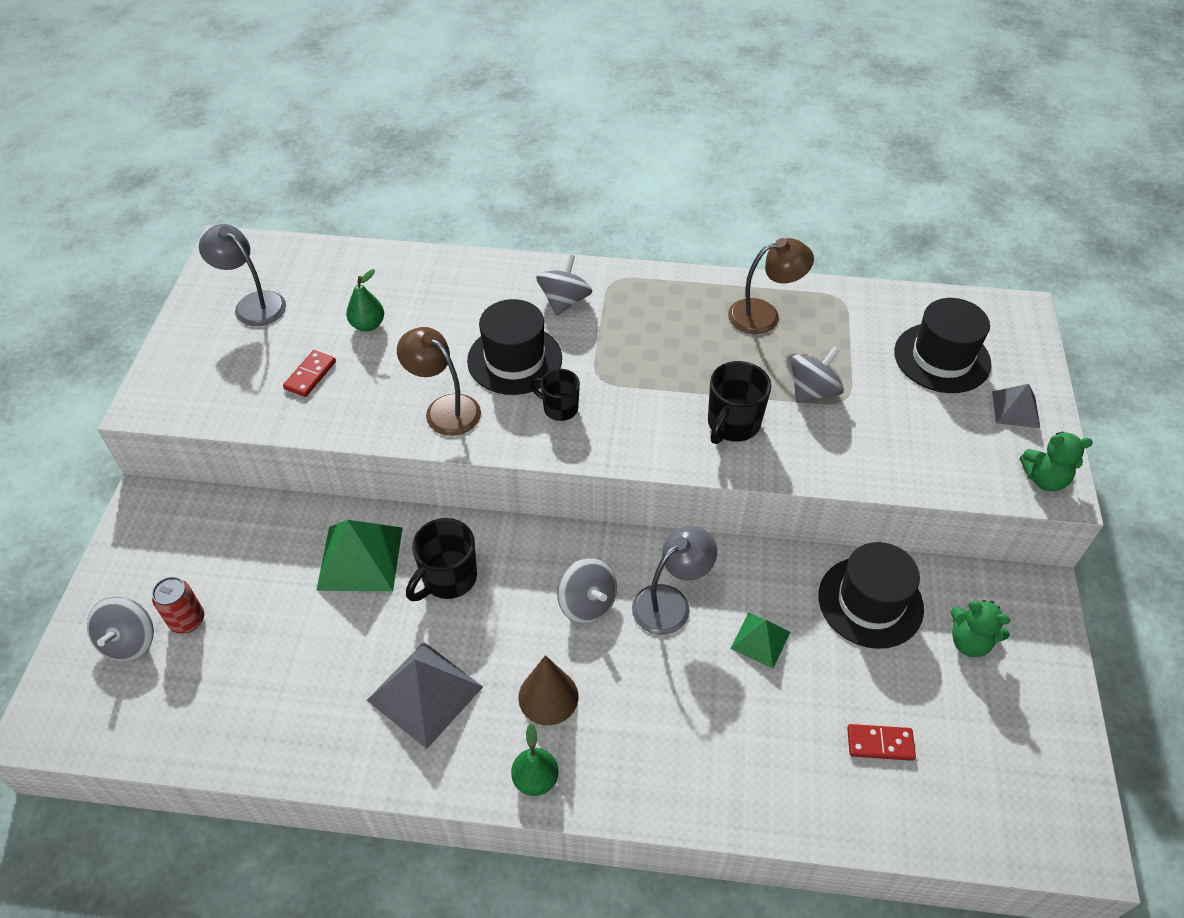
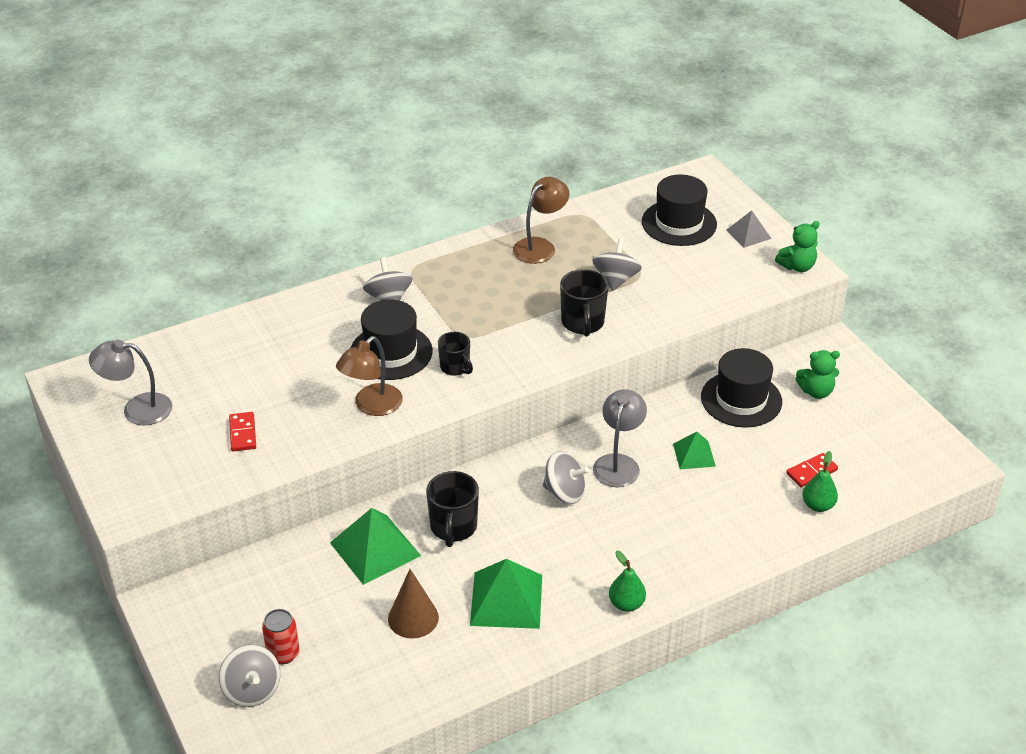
camera: 35 degrees left, 10 degrees down
(368, 325) = (251, 380): green pear -> green pear (818, 505)
(425, 693) = (506, 599): grey pyramid -> green pyramid
(444, 409) = (372, 406): brown lamp -> brown lamp turned 60 degrees counterclockwise
(548, 696) = (590, 557): brown cone -> brown cone (413, 618)
(559, 408) = (455, 367): black mug -> black mug turned 120 degrees counterclockwise

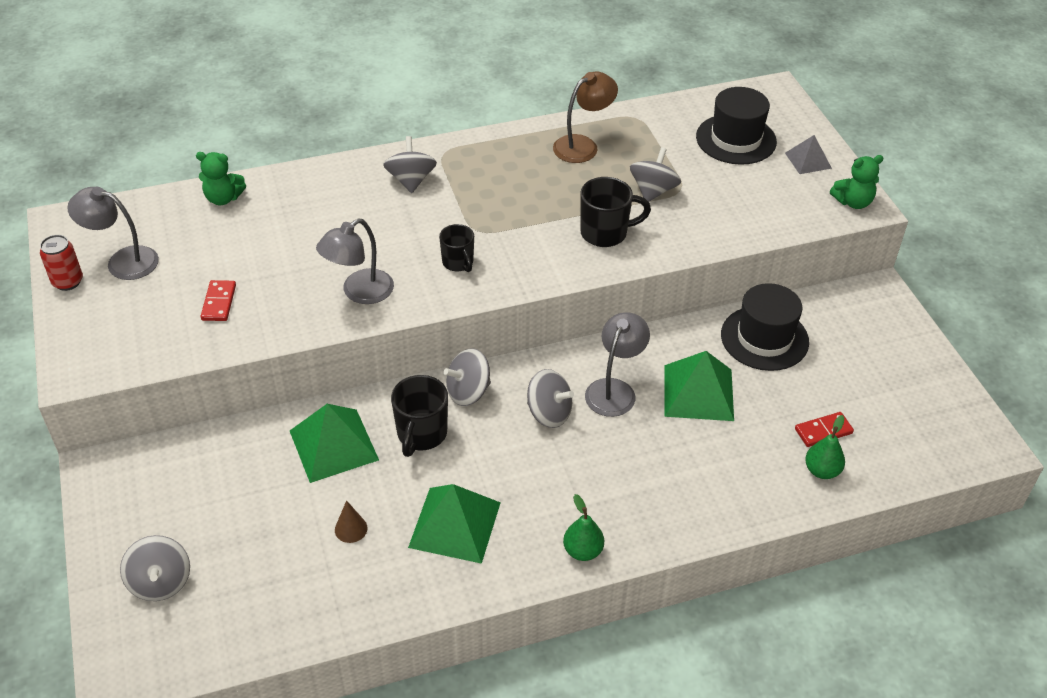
camera: 10 degrees right, 5 degrees up
(283, 654) = (205, 546): red can -> red can (68, 282)
(372, 406) = (359, 292): brown lamp -> grey lamp
(391, 352) = (396, 237): black hat -> none
(413, 618) = (351, 529): brown cone -> brown cone, size x0.60
(485, 484) = (468, 392): none -> grey spinning top
(582, 323) = (605, 233): black mug -> black mug turned 105 degrees counterclockwise
(694, 455) = (698, 392): green pyramid -> green pyramid, size x1.73
(816, 391) = (848, 341): green teddy bear -> green teddy bear (223, 198)

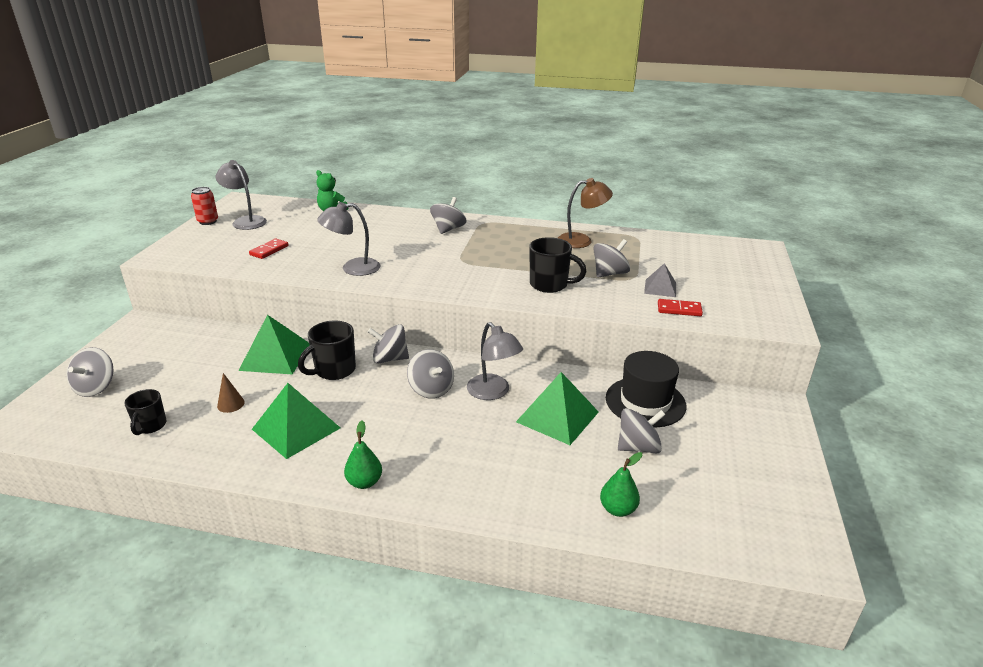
camera: 30 degrees right, 15 degrees down
(458, 263) = (431, 272): black mug -> black mug (150, 426)
(614, 389) = (493, 392): grey lamp -> grey lamp turned 90 degrees clockwise
(736, 139) = (703, 264): black hat -> none
(793, 395) = (638, 447): none -> grey spinning top
(808, 160) = (755, 288): grey pyramid -> grey pyramid (660, 288)
(823, 431) = (644, 481): red domino -> red domino (679, 310)
(853, 202) = (775, 321): green teddy bear -> none

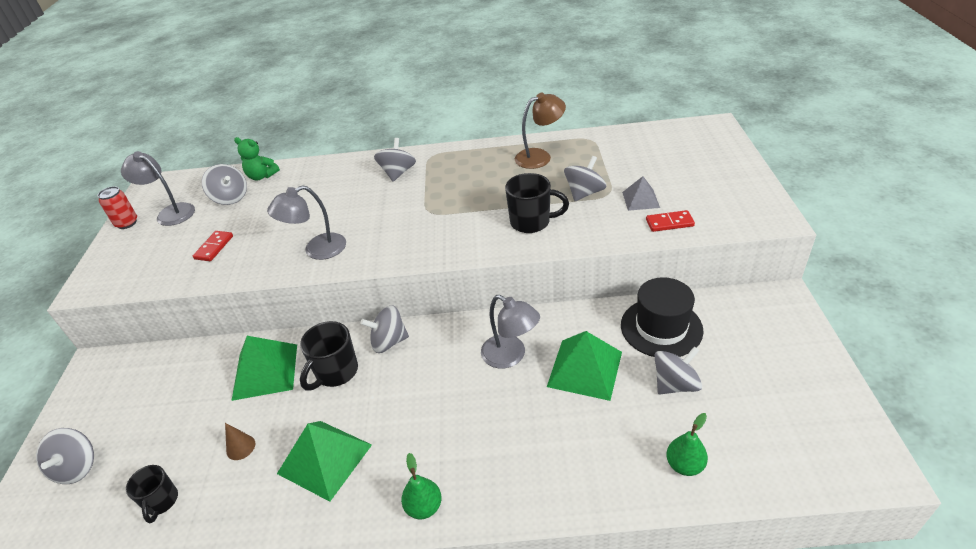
camera: 10 degrees left, 10 degrees up
(431, 389) = (446, 369): grey spinning top -> grey spinning top (230, 198)

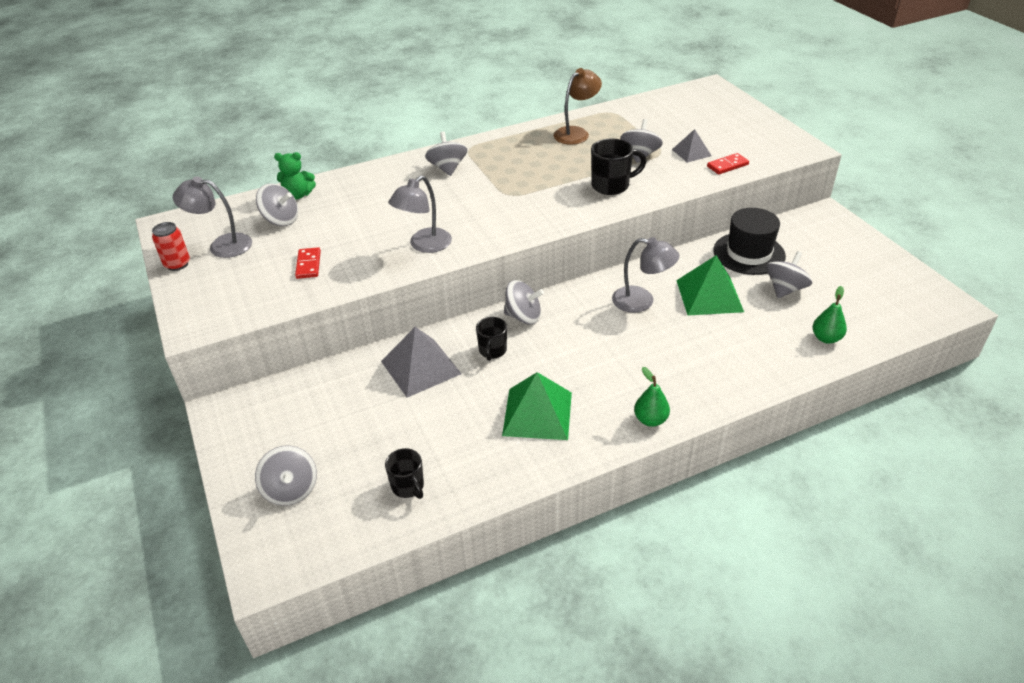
camera: 25 degrees left, 0 degrees up
(240, 447) = (449, 427): brown cone -> none
(265, 371) = (421, 367): green pyramid -> grey pyramid
(336, 372) = (492, 351): black mug -> black mug, size x0.66
(389, 342) = (523, 316): grey spinning top -> grey spinning top turned 135 degrees counterclockwise

